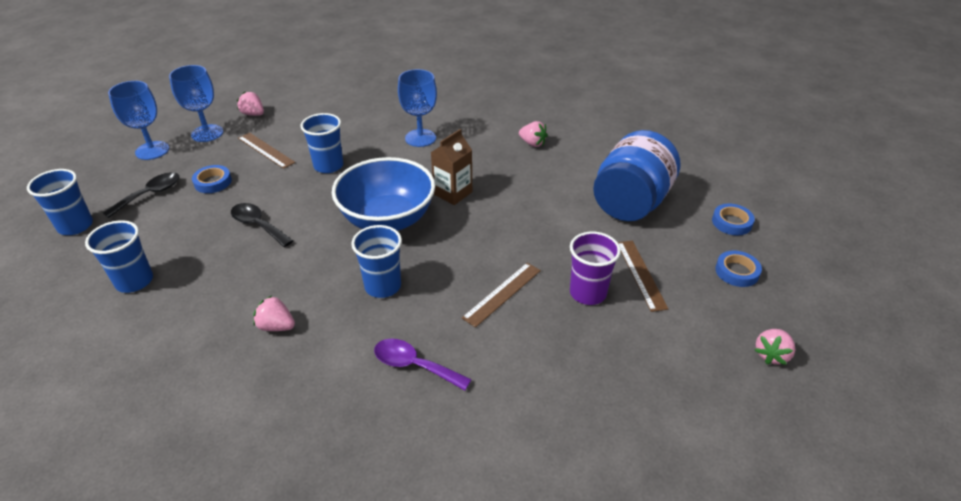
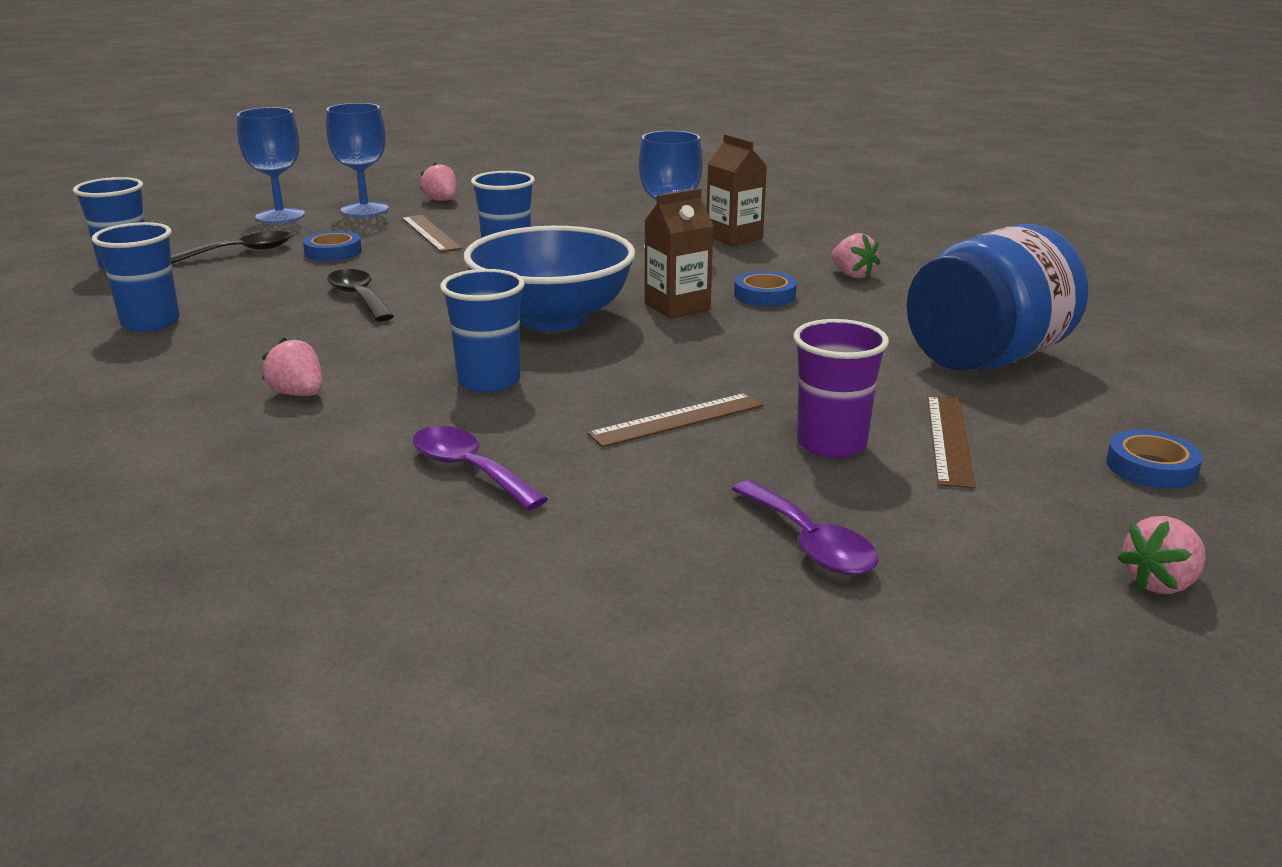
camera: 20 degrees right, 15 degrees down
(452, 120) = (734, 237): none -> brown carton
(612, 373) = (810, 543): none -> purple spoon
(731, 222) = (1179, 408): blue tape -> blue tape (764, 295)

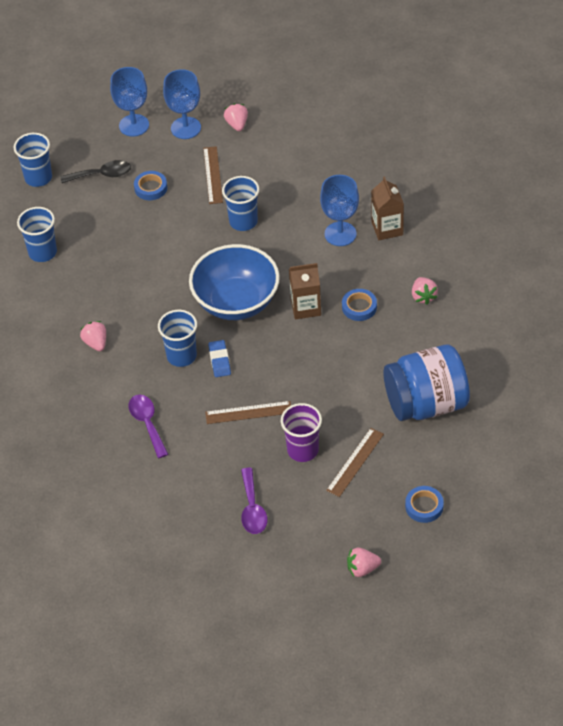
camera: 25 degrees right, 25 degrees up
(359, 297) = (148, 251): black spoon -> none
(569, 375) = (219, 360): none -> blue eraser

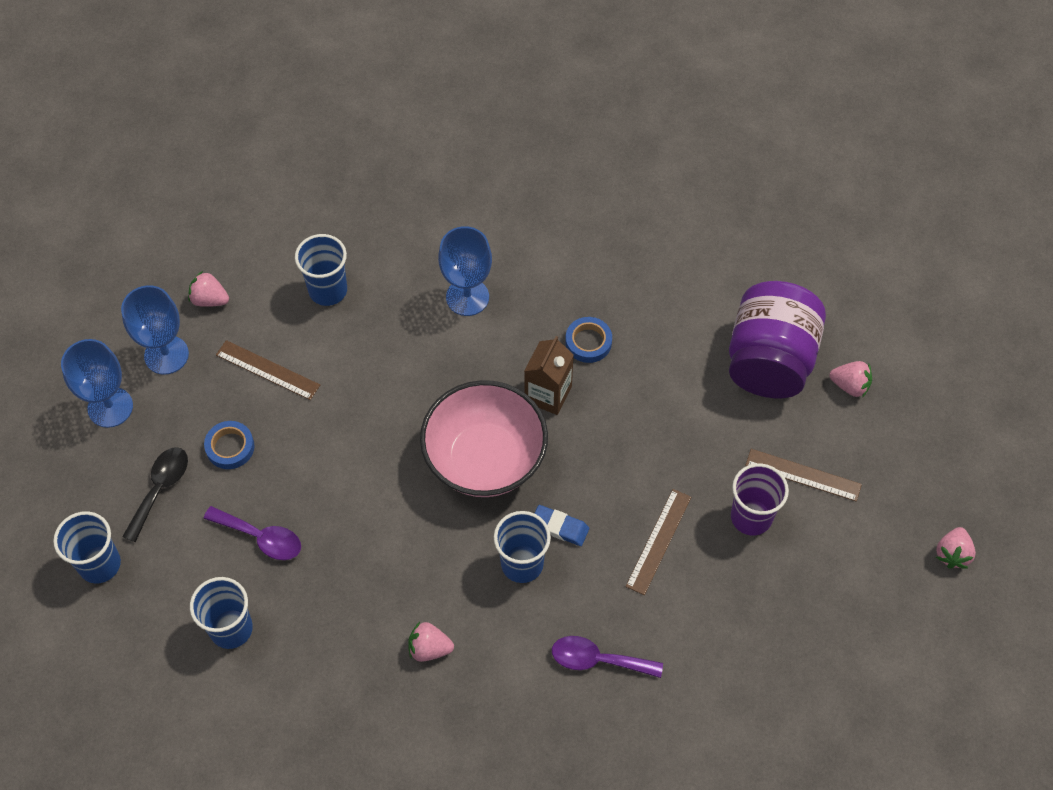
camera: 60 degrees left, 10 degrees up
(236, 302) = (485, 459): blue bowl -> pink bowl
(243, 221) = (367, 381): blue cup -> blue cup (328, 290)
(252, 509) = (800, 617): purple spoon -> purple spoon (261, 538)
(355, 462) = (803, 475): brown ruler -> brown ruler turned 45 degrees counterclockwise
(387, 228) = (496, 249): brown carton -> none
(423, 296) = (620, 274): pink strawberry -> pink strawberry (850, 385)
(424, 506) = (906, 445): blue tape -> none
(426, 403) = (769, 360): blue jar -> purple jar

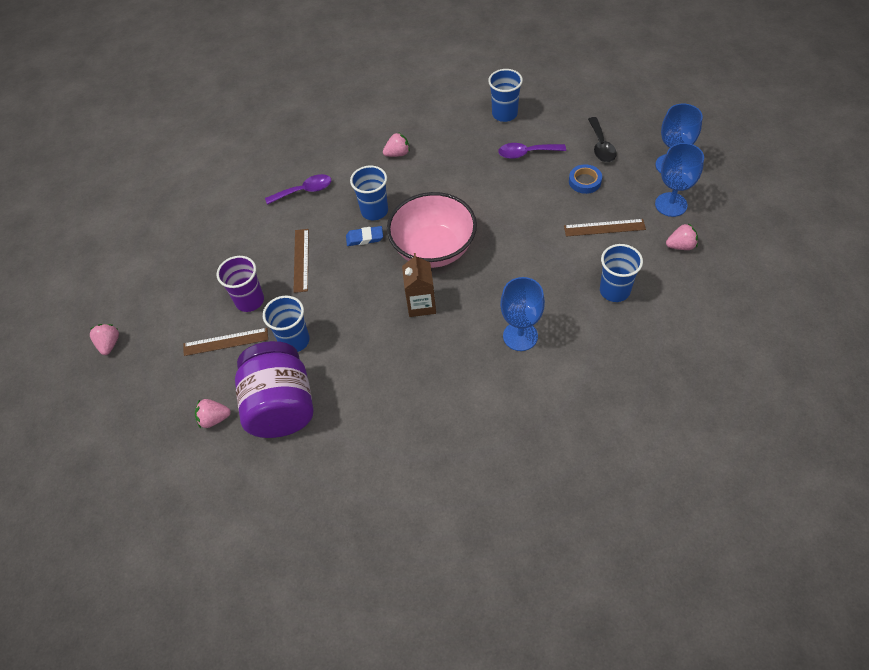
camera: 155 degrees right, 5 degrees down
(99, 564) = (595, 105): blue cup -> blue cup (294, 341)
(588, 342) = (416, 350): blue tape -> none

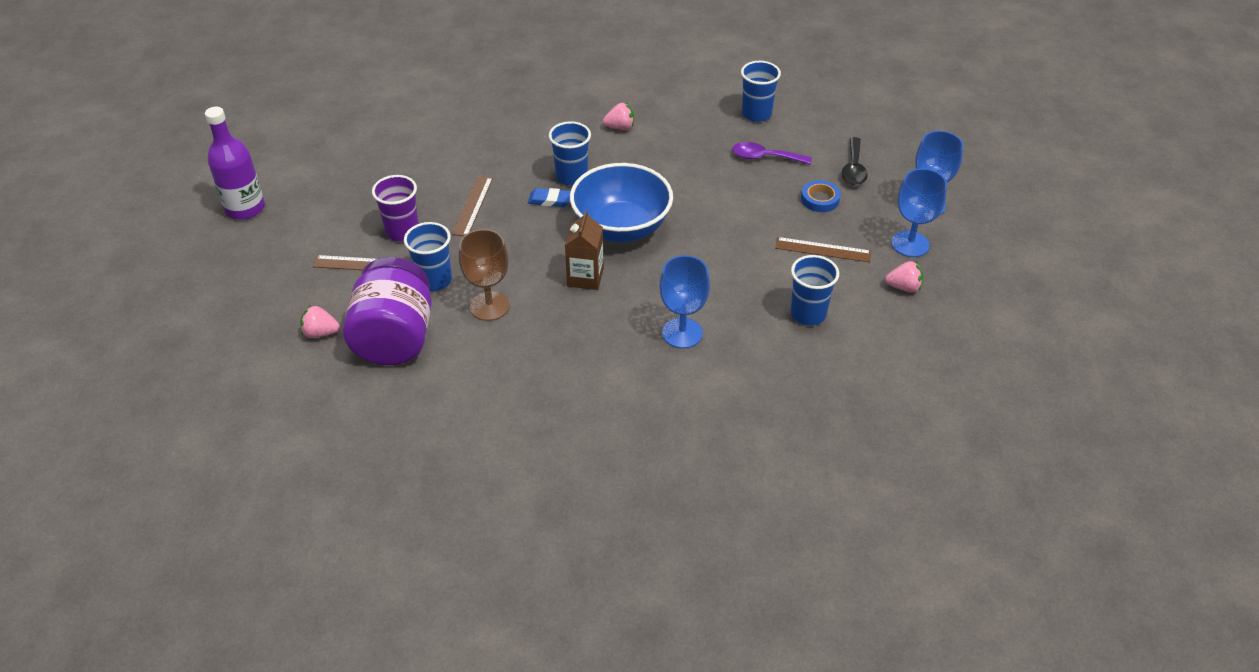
camera: 10 degrees right, 10 degrees down
(103, 313) = (245, 208): none -> purple bottle
(109, 344) = (241, 238): pink strawberry -> none
(304, 191) = (503, 141): purple spoon -> none
(351, 353) = (489, 306): none -> brown goblet
(433, 249) = (621, 228): pink bowl -> blue bowl

